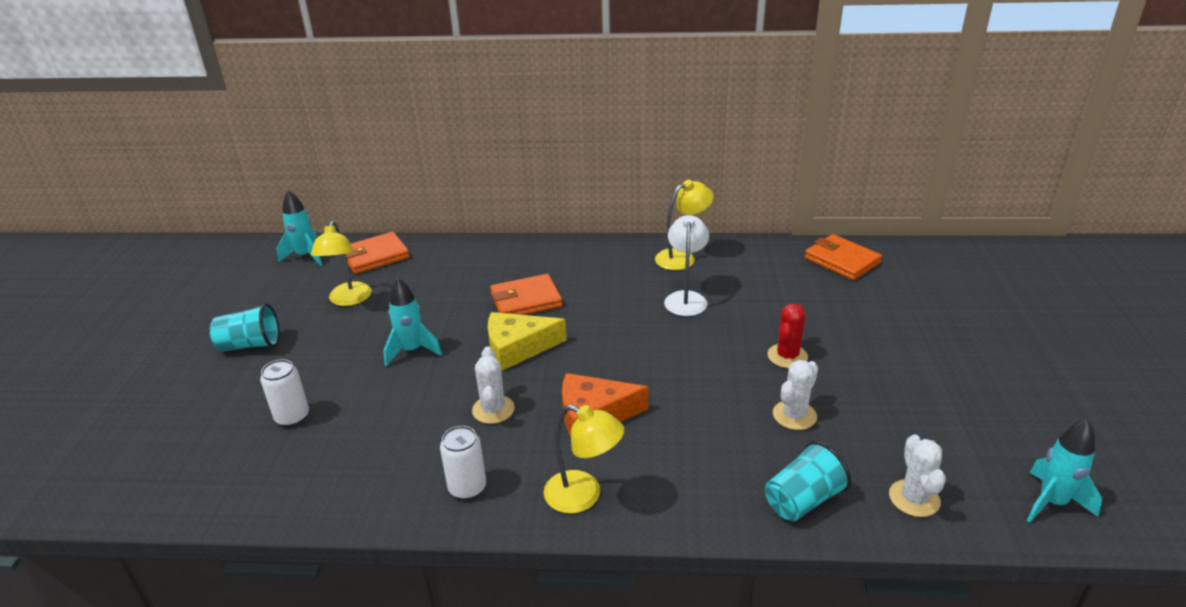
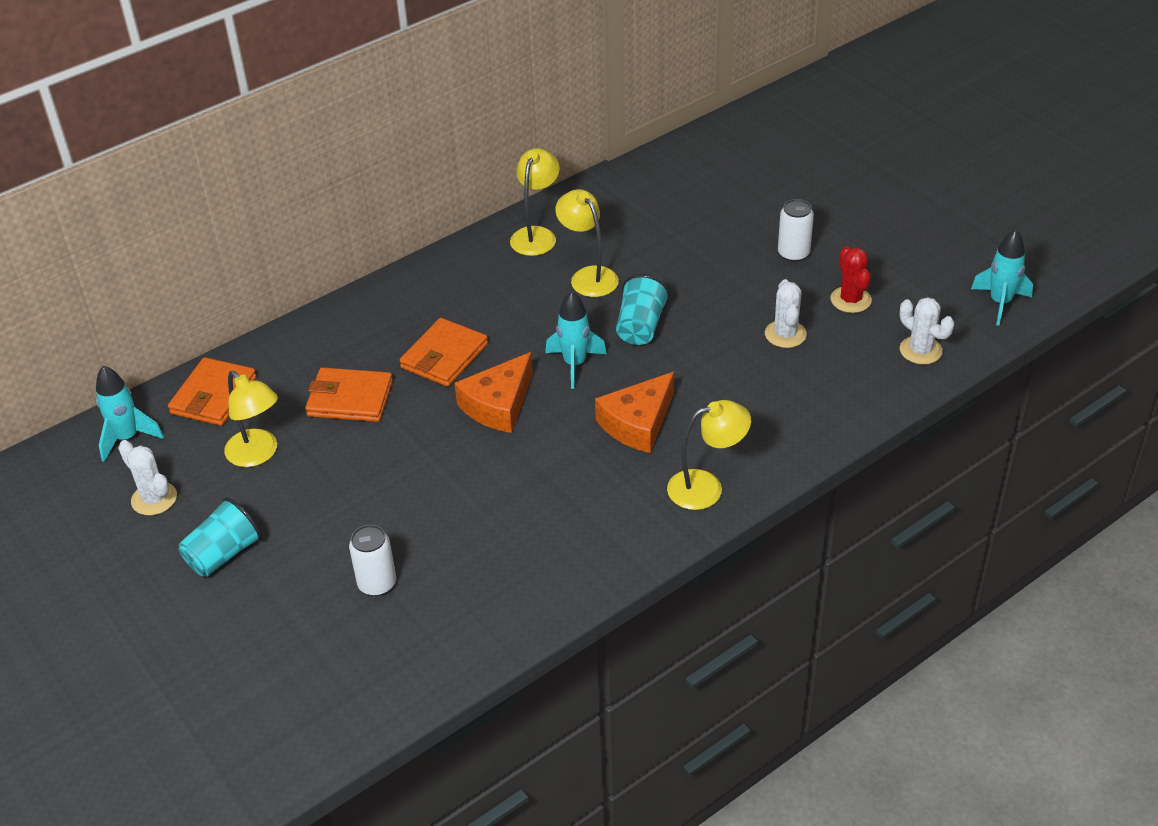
camera: 40 degrees left, 10 degrees up
(412, 351) = (402, 463): turquoise rocket -> turquoise rocket (574, 364)
(467, 487) = (612, 537): white can -> white can (793, 253)
(493, 409) = (550, 468): white cactus -> white cactus (154, 499)
(518, 348) = (498, 405): yellow cheese -> orange cheese
(685, 298) = (588, 276): white lamp -> yellow lamp
(787, 356) = (729, 286): red cactus -> red cactus (850, 300)
(803, 500) = (855, 395): turquoise cup -> turquoise cup (640, 327)
(842, 261) = (679, 169): orange wallet -> orange wallet (350, 399)

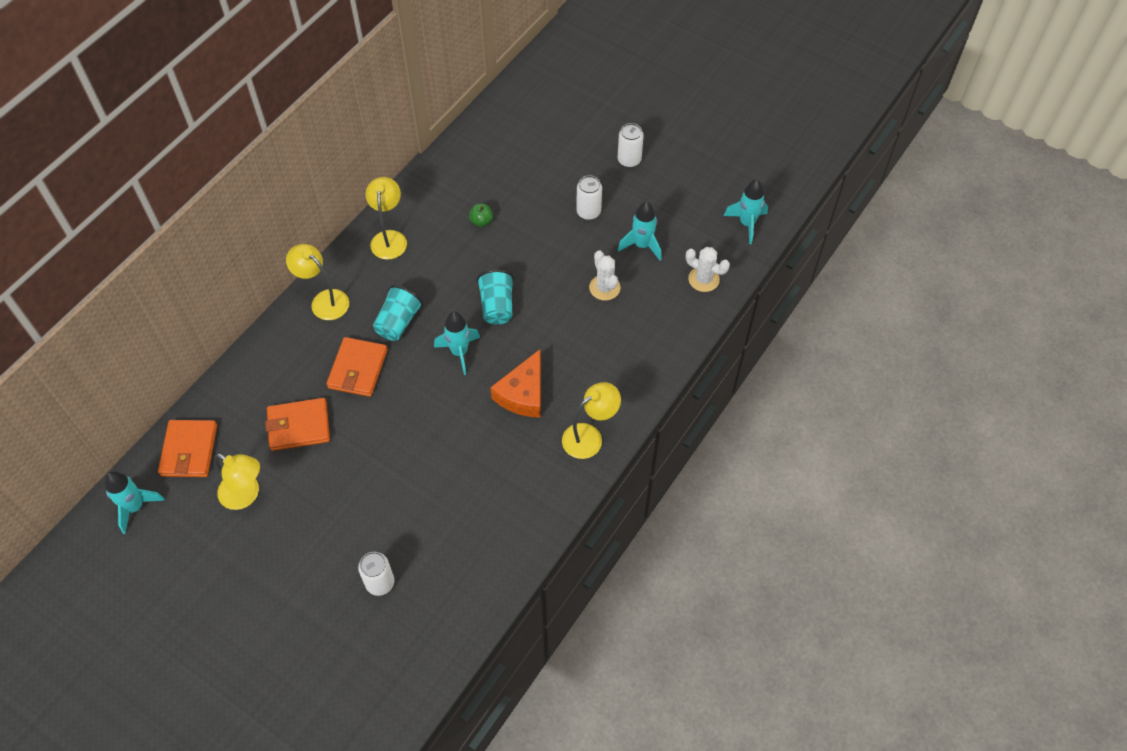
camera: 20 degrees left, 15 degrees up
(154, 499) = (179, 556): white cactus -> none
(223, 554) = (254, 590): turquoise cup -> turquoise cup (398, 322)
(498, 405) = (415, 403): orange cheese -> none
(588, 276) = (442, 268): yellow lamp -> yellow lamp (324, 300)
(654, 239) = (481, 221): none -> green apple
(850, 300) = (642, 245): red cactus -> turquoise rocket
(865, 211) = (629, 160): none -> white can

